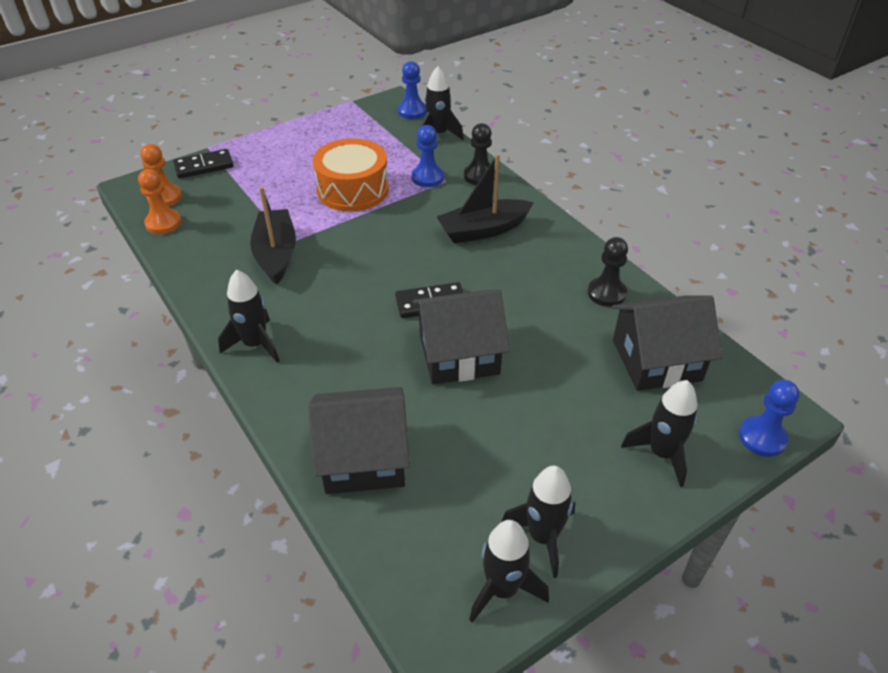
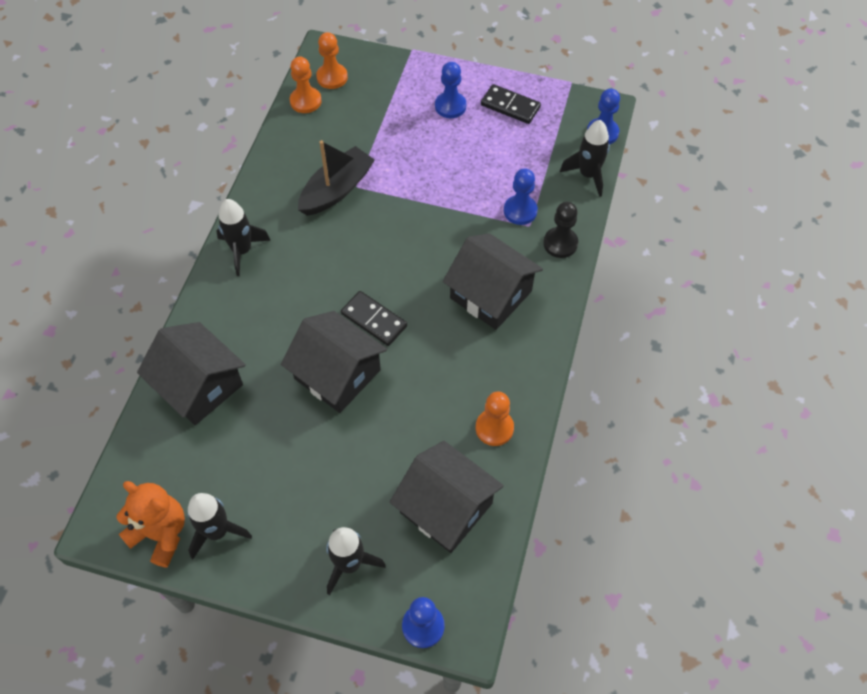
camera: 50 degrees right, 15 degrees up
(204, 166) = (388, 67): black domino -> black domino (510, 106)
(288, 158) = (450, 106): none -> blue pawn
(353, 190) = (454, 176): orange drum -> none
(483, 230) = (491, 294): black boat -> black house
(502, 589) = (161, 533): black rocket -> orange teddy bear
(606, 293) = (494, 428): black pawn -> orange pawn

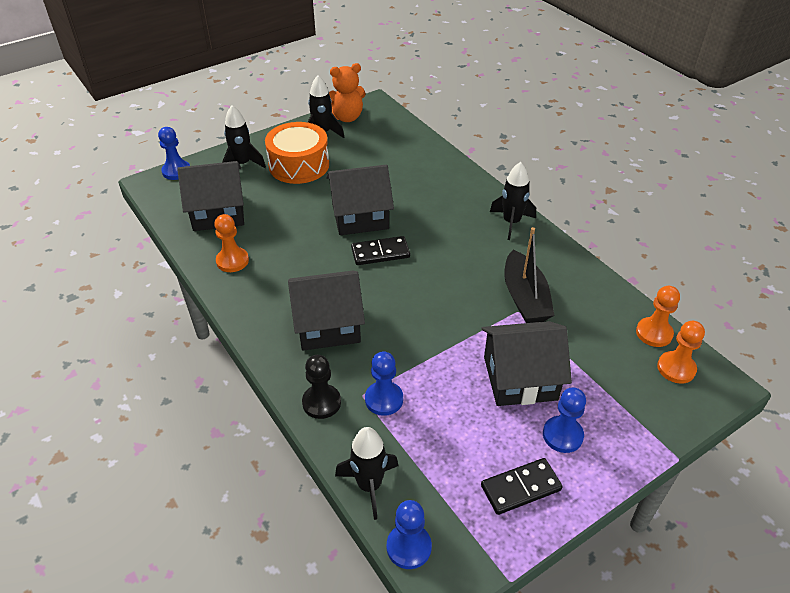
camera: 130 degrees right, 15 degrees down
(199, 386) = (421, 162): black house -> black house (520, 378)
(301, 502) = (299, 165): none -> orange drum

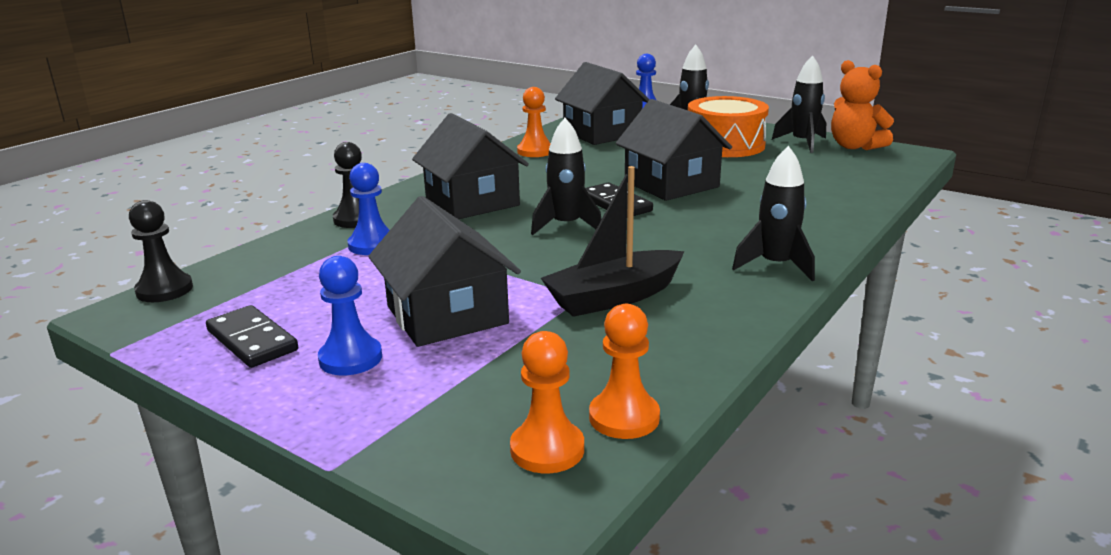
camera: 70 degrees right, 20 degrees down
(369, 485) = (246, 258): black rocket -> black rocket (566, 226)
(409, 547) = (164, 290): blue pawn -> black pawn

